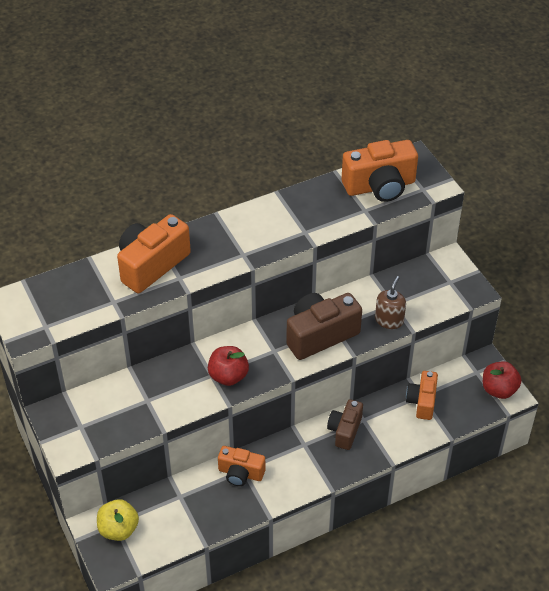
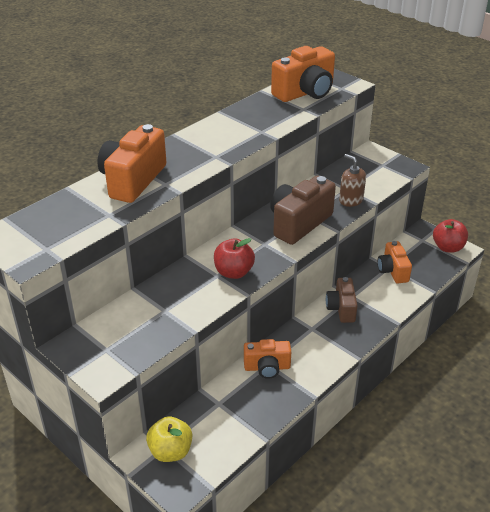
camera: 20 degrees left, 10 degrees down
(389, 320) = (351, 200): brown soap dispenser -> brown soap dispenser turned 45 degrees counterclockwise

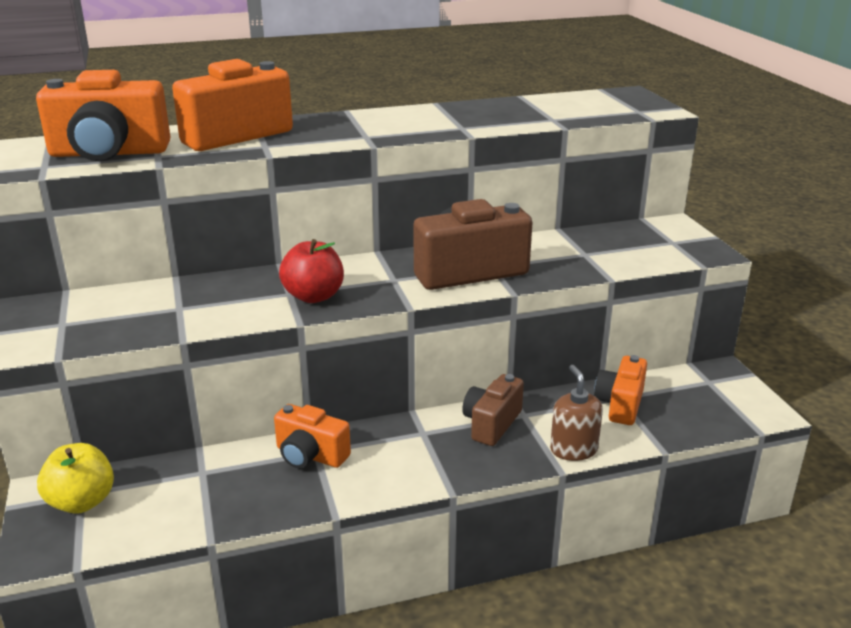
camera: 30 degrees right, 10 degrees down
(305, 92) = (578, 106): orange camera -> orange camera (109, 153)
(351, 200) = (576, 267): brown soap dispenser -> brown soap dispenser (573, 449)
(448, 247) = (745, 403): red apple -> none

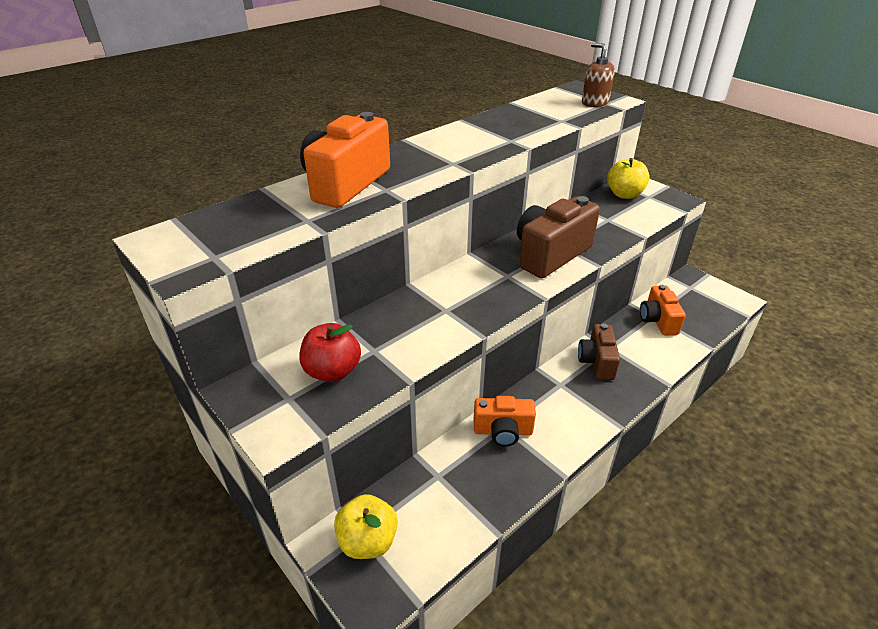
camera: 25 degrees left, 10 degrees up
(109, 153) = (259, 227): orange camera -> none
(313, 296) = (467, 307): red apple -> red apple (332, 371)
(573, 449) = (661, 364): brown soap dispenser -> brown soap dispenser (594, 103)
(640, 234) = (624, 194): none -> yellow apple

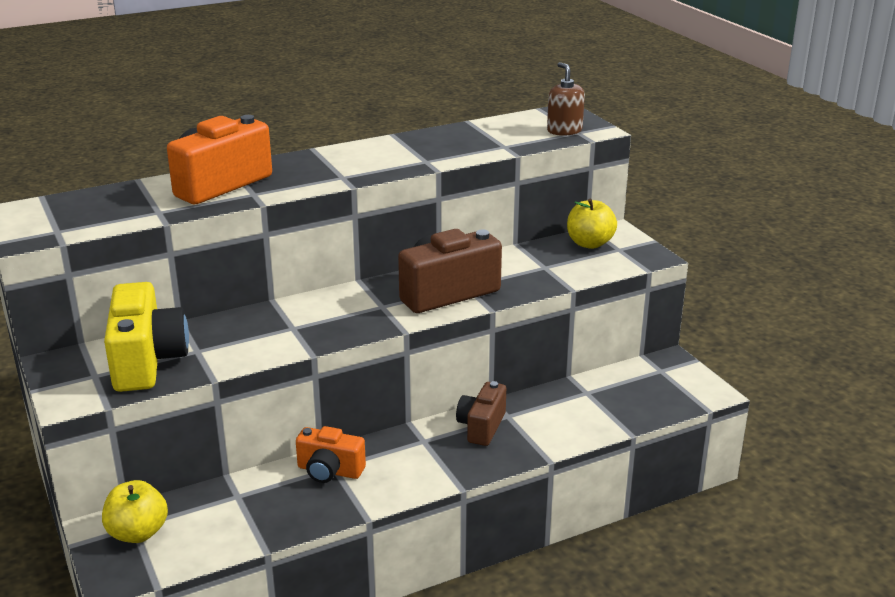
camera: 15 degrees right, 10 degrees down
(332, 371) = (147, 361): red apple -> yellow camera
(658, 320) = (588, 398): orange camera -> none

